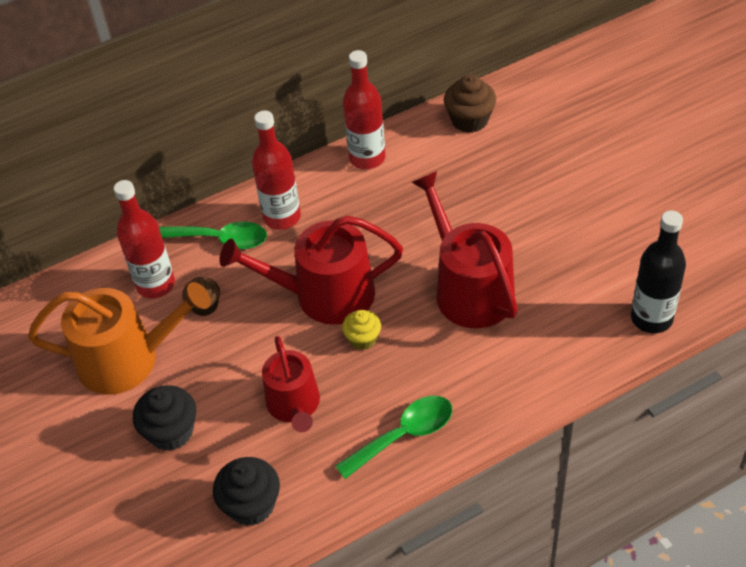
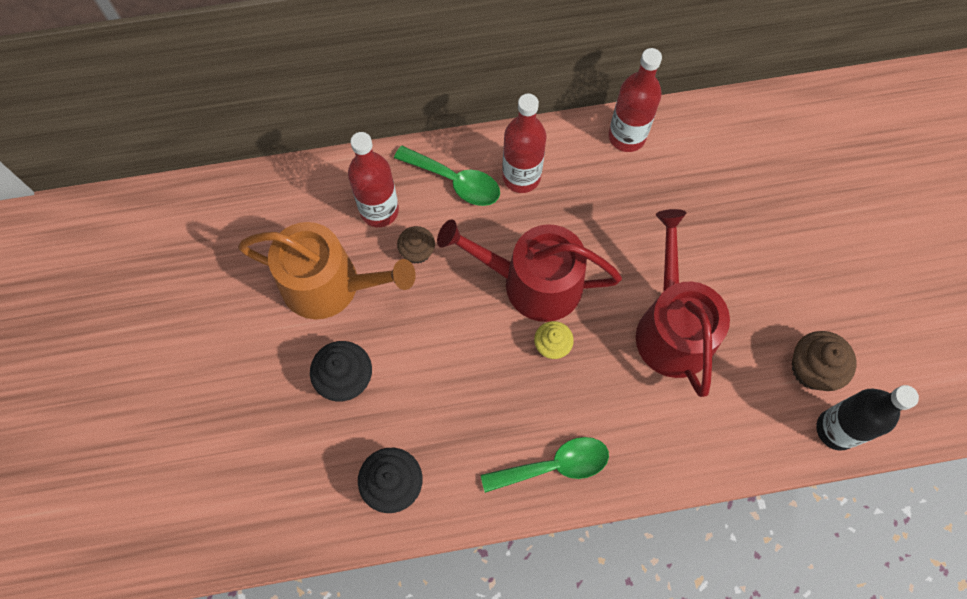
camera: 15 degrees right, 20 degrees up
(294, 405) = (465, 394): red watering can -> none
(469, 120) = (745, 127): brown cupcake -> brown cupcake (812, 369)

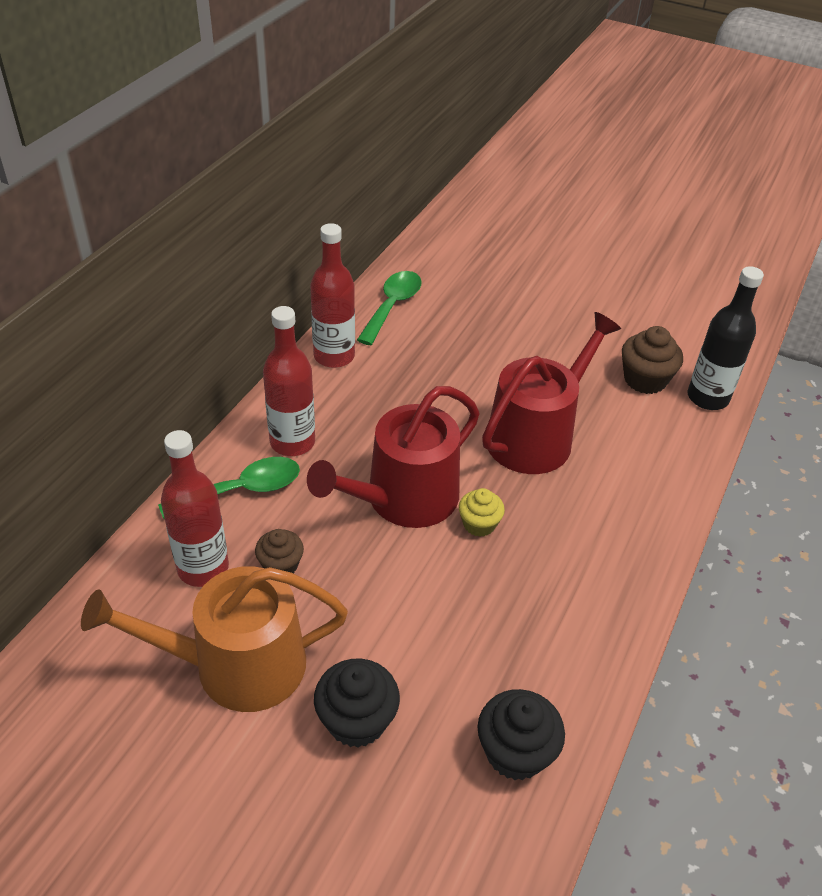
camera: 55 degrees left, 25 degrees down
(330, 285) = (236, 665): orange watering can -> orange watering can turned 150 degrees counterclockwise
(554, 465) = (601, 597): green spoon -> green spoon (392, 306)
(672, 327) = (536, 435): red watering can -> red watering can turned 105 degrees clockwise

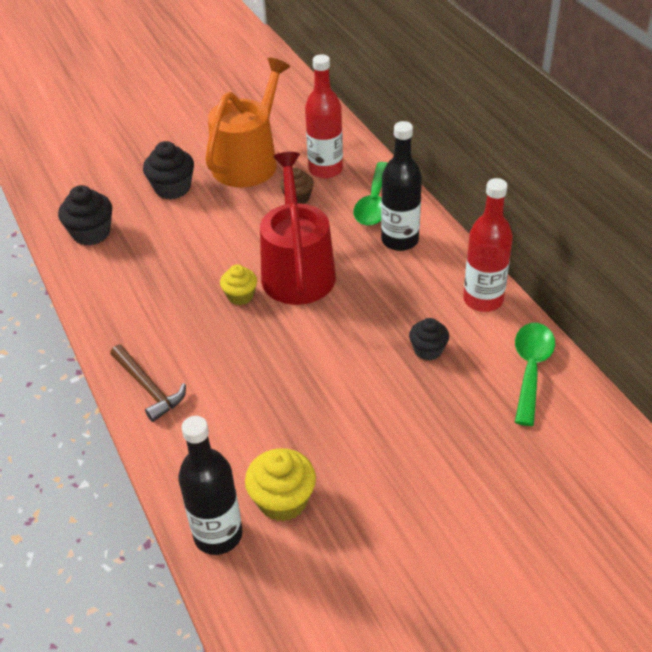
camera: 130 degrees right, 0 degrees up
(292, 442) = (400, 240): red bottle -> black bottle
(392, 306) = (531, 369): green spoon -> green spoon turned 135 degrees counterclockwise
(425, 365) = (428, 350): none -> black cupcake
(536, 435) = (288, 375): red watering can -> none
(645, 380) = (283, 500): brown cupcake -> yellow cupcake
(649, 522) = (148, 388): none -> brown hammer

